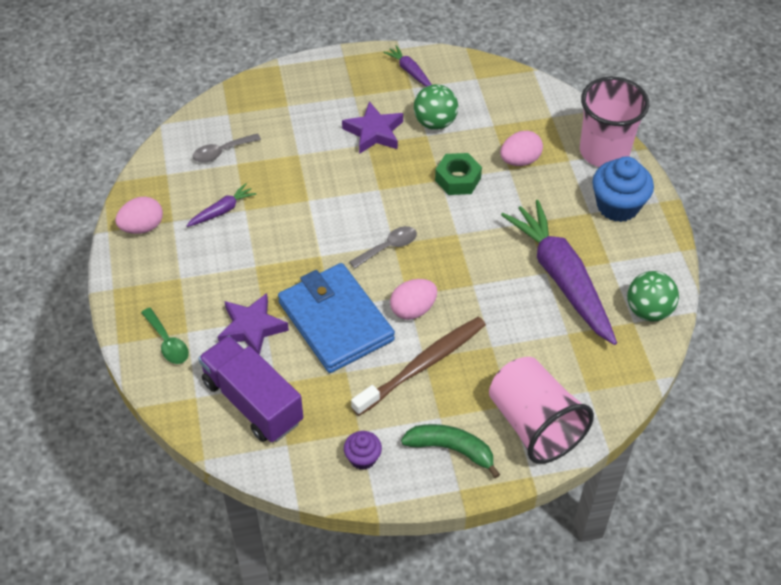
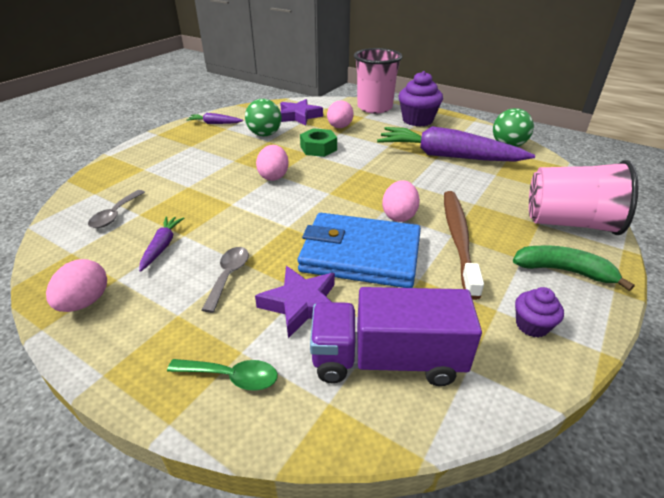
camera: 45 degrees left, 15 degrees down
(374, 132) = (231, 154): purple star -> purple star (299, 116)
(375, 190) = (274, 176): none -> pink egg
(388, 247) = (329, 196): grey spoon -> grey spoon (228, 276)
(451, 449) = (563, 271): green banana -> green banana turned 45 degrees clockwise
(617, 206) = (417, 120): blue cupcake -> purple cupcake

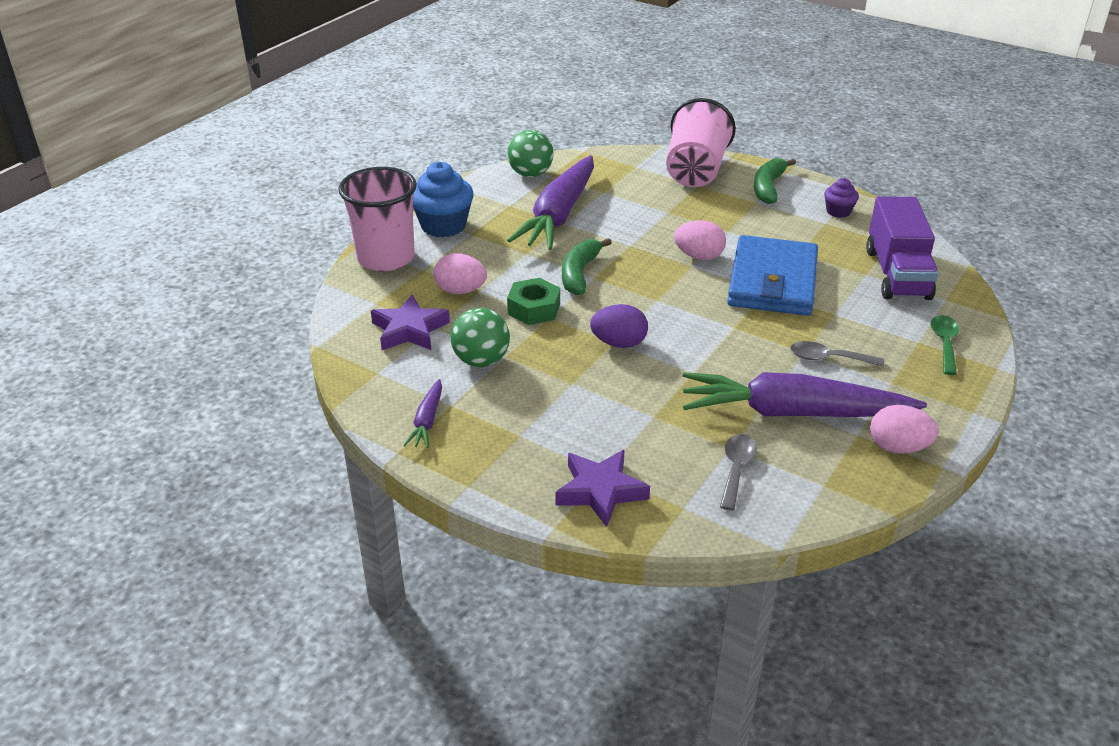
camera: 90 degrees left, 0 degrees up
(115, 215) = (736, 469): grey spoon -> grey spoon turned 90 degrees counterclockwise
(162, 246) = (793, 413): purple carrot -> purple carrot, size x2.31
(274, 176) = (619, 343): pink egg -> purple egg
(301, 304) = (853, 314): purple star -> purple star (600, 491)
(364, 163) = (580, 273): none -> green banana
(417, 120) = (443, 226): purple cupcake -> blue cupcake
(458, 238) = (733, 228): brown toothbrush -> none

